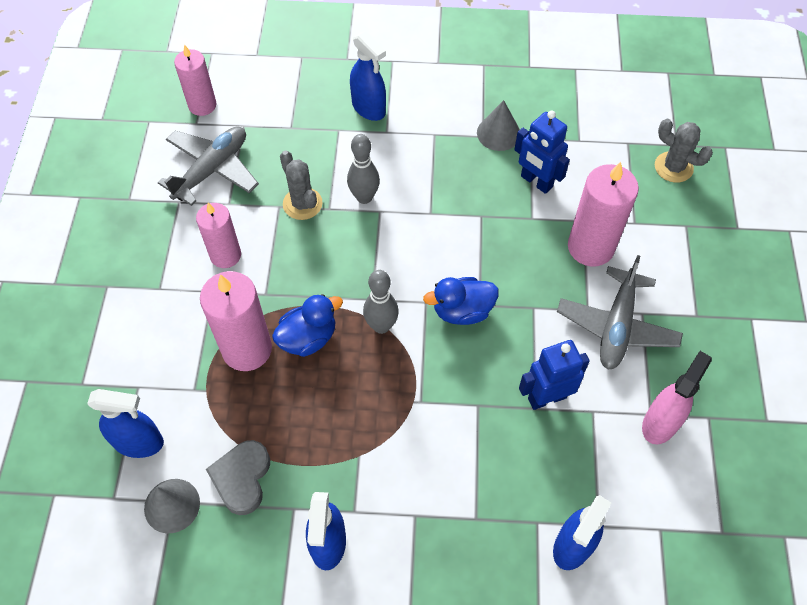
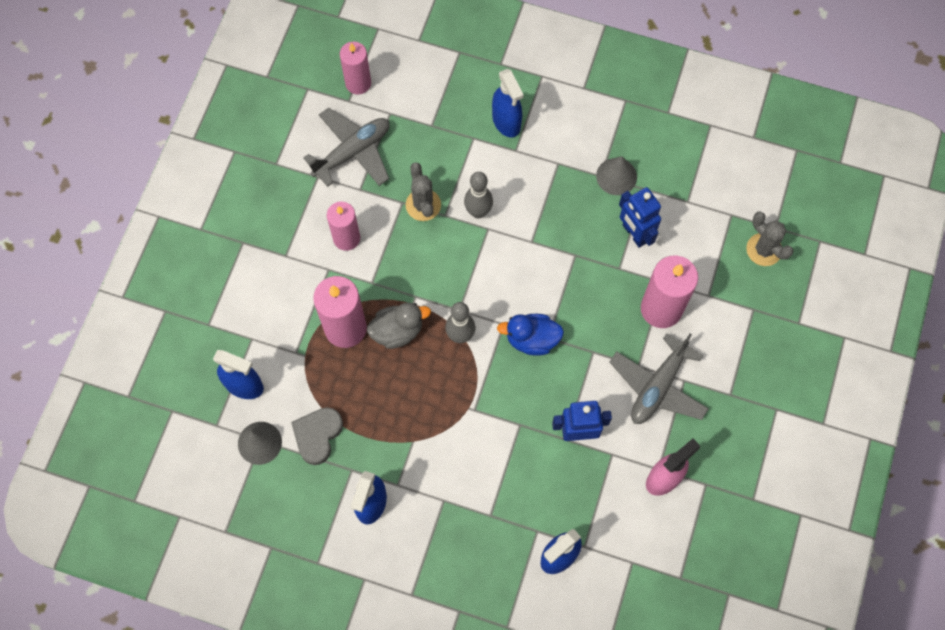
camera: 15 degrees right, 10 degrees up
(308, 338) = (397, 331): blue duck -> grey duck

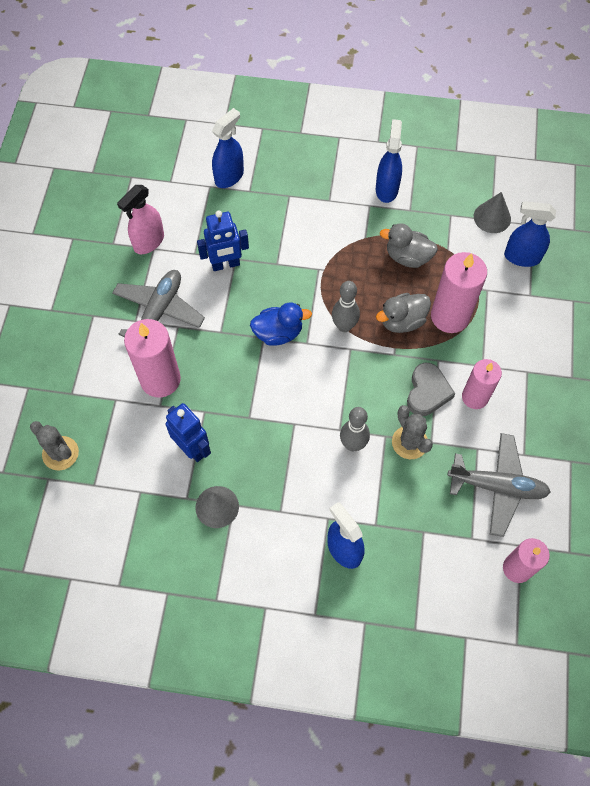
camera: 170 degrees right, 5 degrees down
(317, 435) = (446, 229): grey heart -> grey heart (427, 392)
(352, 152) = (497, 486): grey plane -> grey plane turned 120 degrees counterclockwise
(371, 407) = (407, 257): none -> grey duck

